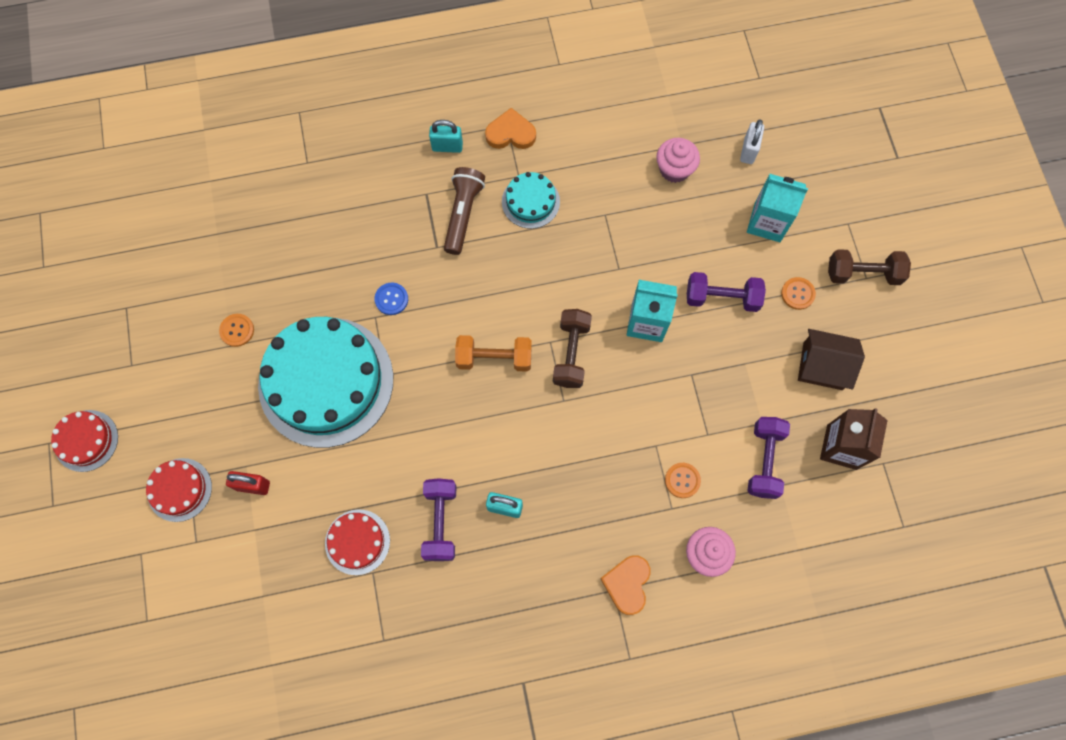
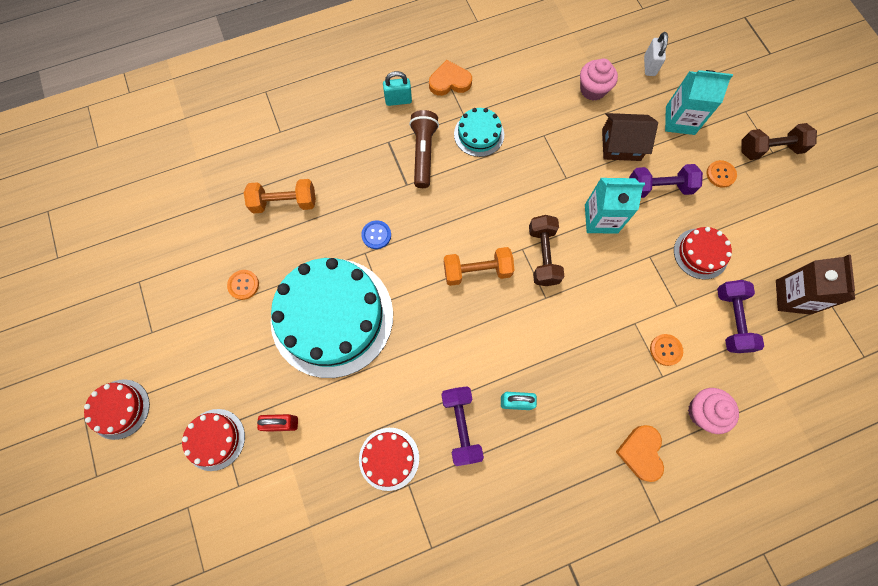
camera: 10 degrees left, 0 degrees up
(297, 245) = (284, 202): none -> orange dumbbell
(750, 381) = (700, 253): none -> red cake
(822, 366) = (757, 231): brown house -> brown house (621, 145)

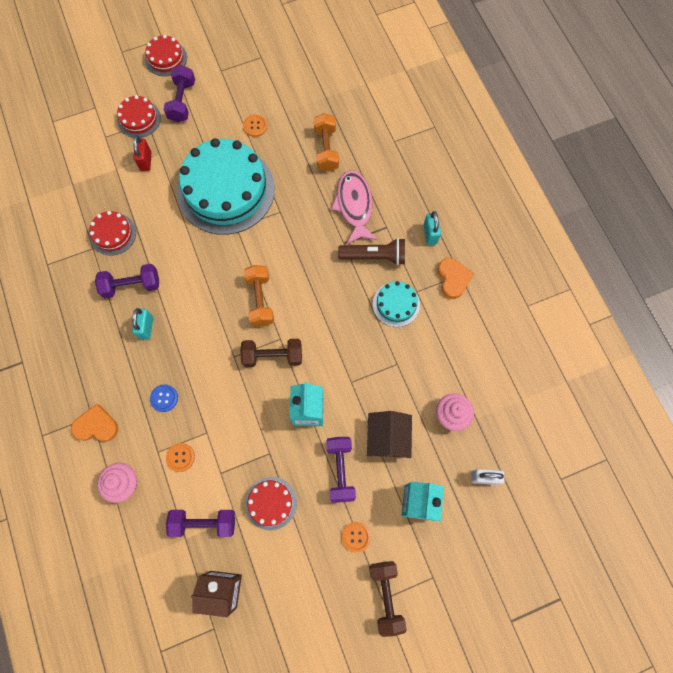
camera: 90 degrees right, 0 degrees up
(194, 381) = (182, 101): none -> purple dumbbell
(360, 173) = (354, 205): none -> pink fish
(376, 235) = (295, 220): blue button -> blue button (164, 398)

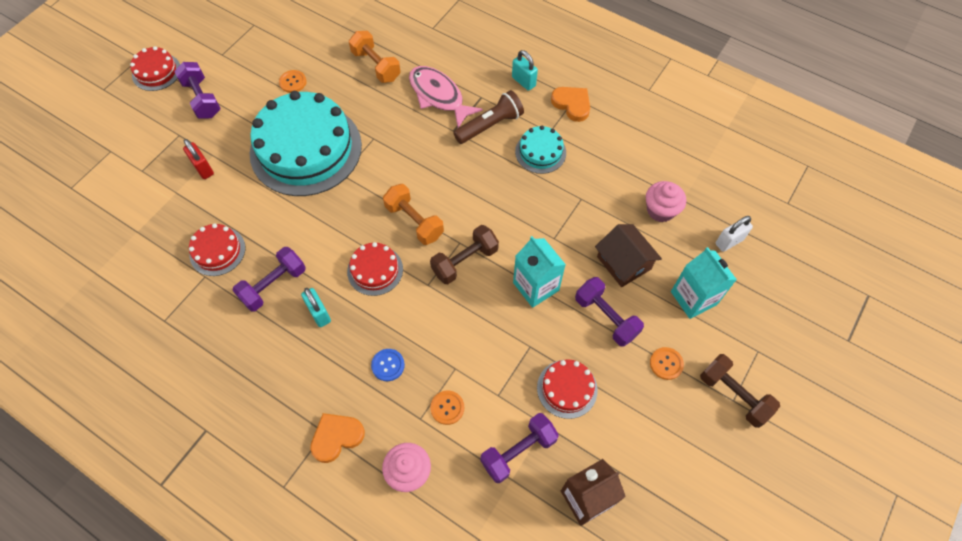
camera: 35 degrees left, 10 degrees down
(139, 119) = (167, 136): red cake -> red cake (375, 270)

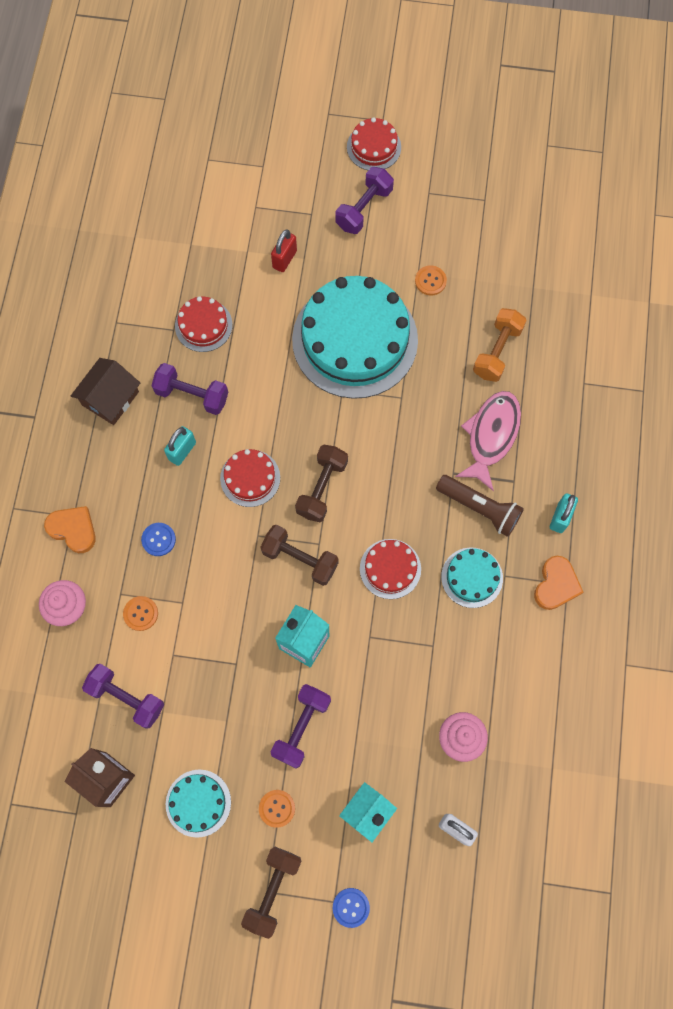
camera: 65 degrees right, 10 degrees up
(414, 221) = (322, 488): orange dumbbell -> brown dumbbell
(567, 388) = (207, 718): red cake -> red cake (390, 568)
(623, 263) = (374, 722): brown house -> brown house (110, 398)
(638, 426) = (198, 803): none -> turquoise cake
(766, 340) = (351, 907): none -> blue button

